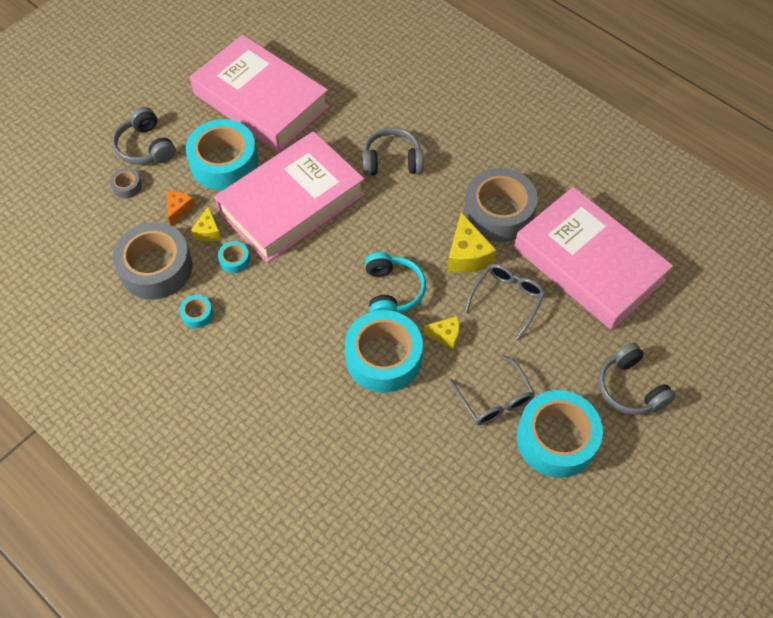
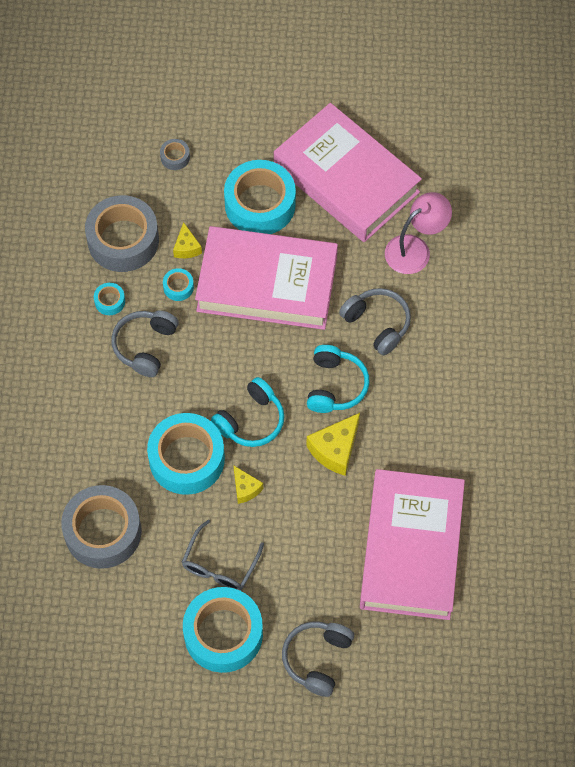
camera: 50 degrees right, 5 degrees up
(146, 147) = (223, 137): grey headphones -> grey headphones (145, 346)
(179, 209) = (187, 210): orange cheese -> none
(208, 231) = (186, 247): yellow cheese -> yellow cheese turned 60 degrees counterclockwise
(261, 100) = (346, 179): pink book -> pink book turned 45 degrees counterclockwise
(357, 100) = (415, 249): none -> pink lamp
(415, 219) = (335, 385): none -> turquoise headphones
(498, 212) = (400, 443): grey tape -> grey tape (103, 531)
(507, 299) = (319, 510): grey glasses -> none

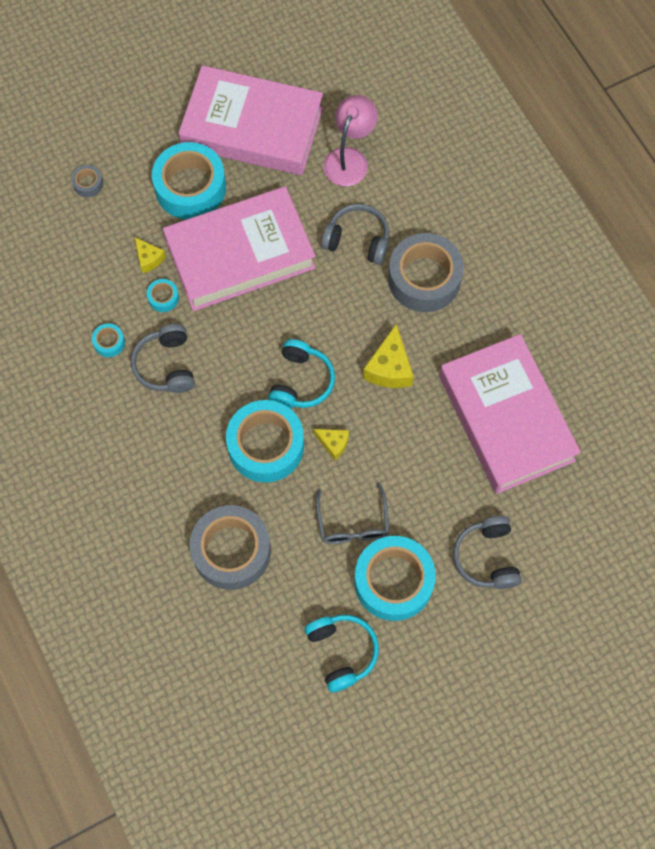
camera: 30 degrees left, 5 degrees up
(123, 240) = (87, 281): grey tape -> grey tape (424, 279)
(335, 385) = (354, 312): turquoise headphones -> turquoise headphones (342, 652)

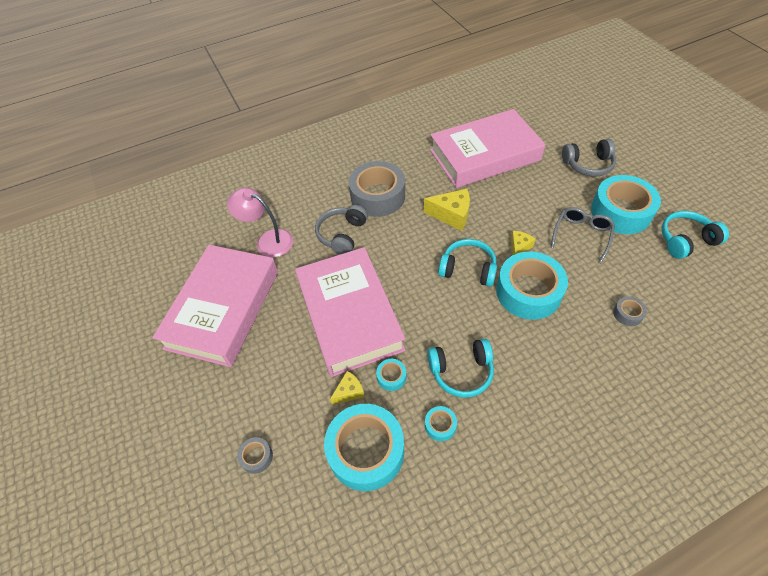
camera: 85 degrees left, 15 degrees down
(166, 365) = (461, 371): grey headphones -> turquoise headphones
(190, 188) = (276, 357): turquoise tape -> turquoise tape (366, 451)
(231, 551) = (627, 314): grey tape -> grey tape, size x0.42
(353, 523) = (581, 235): grey glasses -> grey glasses turned 60 degrees counterclockwise

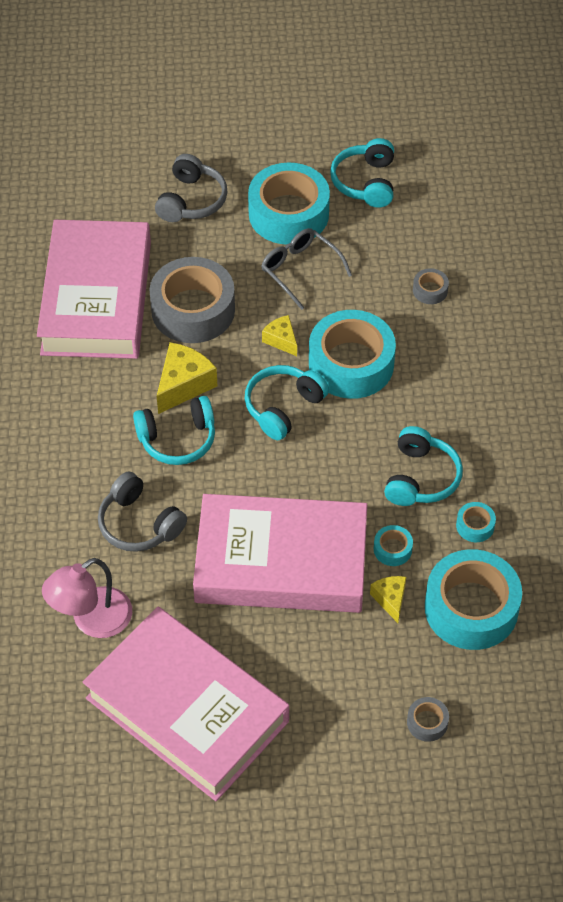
camera: 70 degrees left, 0 degrees up
(378, 196) = (92, 455): grey tape -> grey tape (193, 310)
(411, 228) = (177, 439): none -> turquoise headphones

